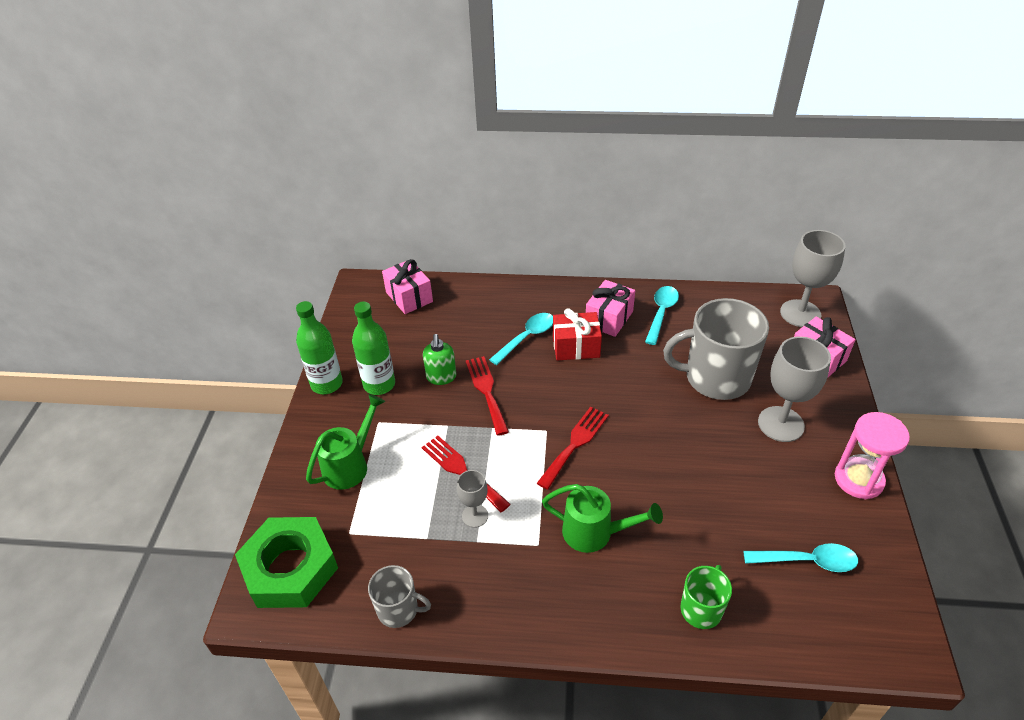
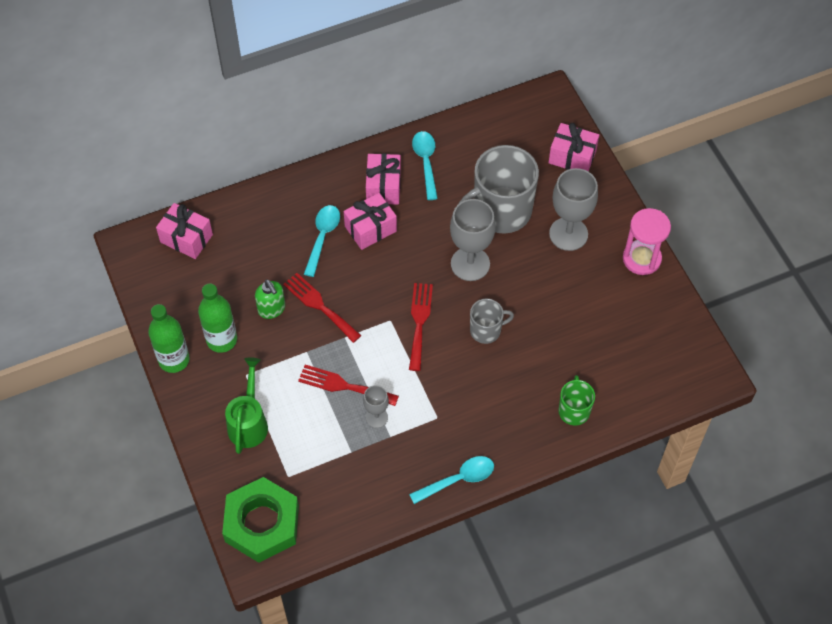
camera: 30 degrees left, 15 degrees up
(399, 609) = (365, 512): grey mug -> grey mug (486, 330)
(576, 347) = (370, 229): red gift -> pink gift
(595, 533) = (473, 389): green watering can -> none
(800, 313) = (542, 115): grey goblet -> grey goblet (470, 264)
(807, 561) = (629, 341): turquoise spoon -> turquoise spoon (458, 479)

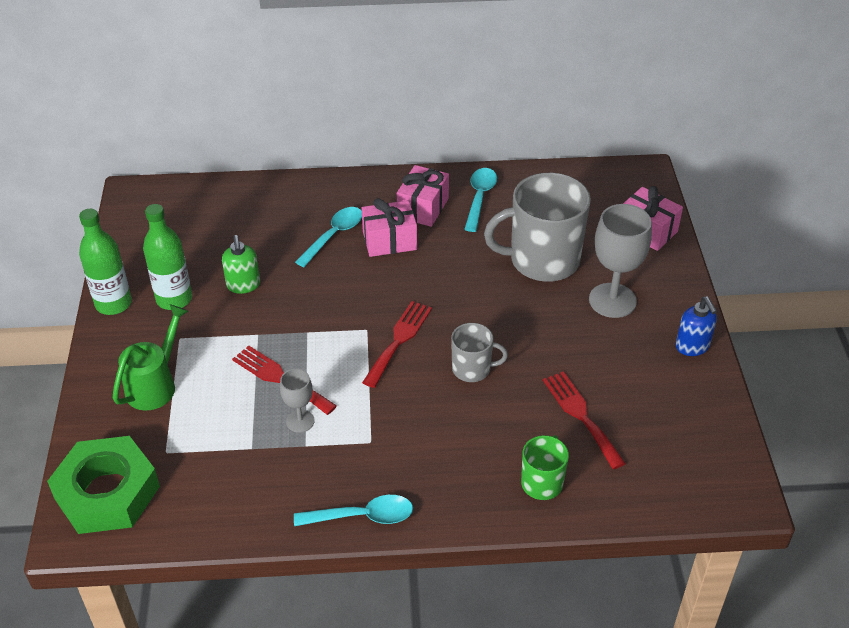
camera: 20 degrees right, 15 degrees down
(186, 238) = (193, 202): pink gift -> none
(319, 306) = (296, 295): red fork -> red fork (581, 415)
(470, 264) = (484, 300): grey goblet -> none
(641, 259) = (692, 347): pink hourglass -> blue soap dispenser

